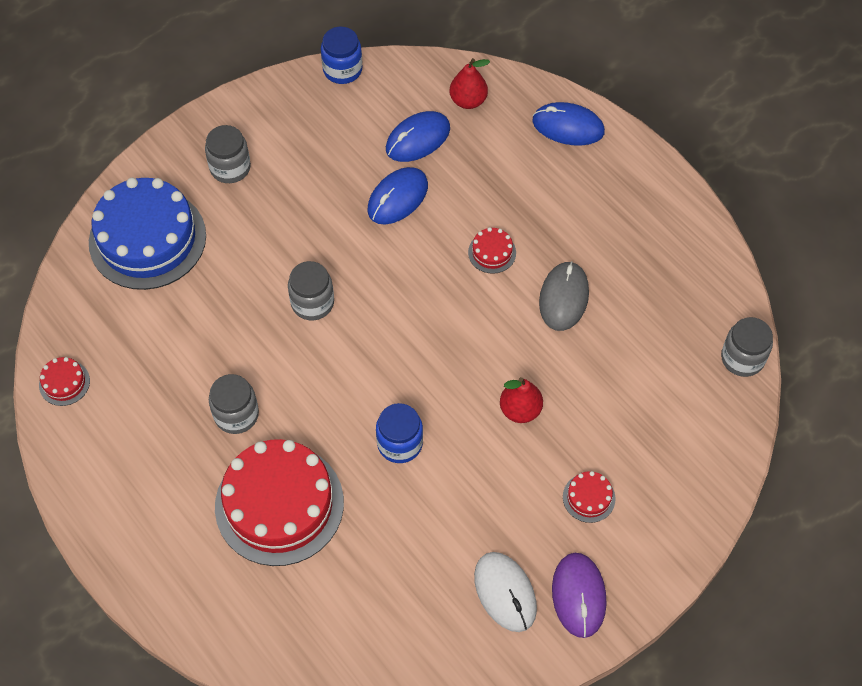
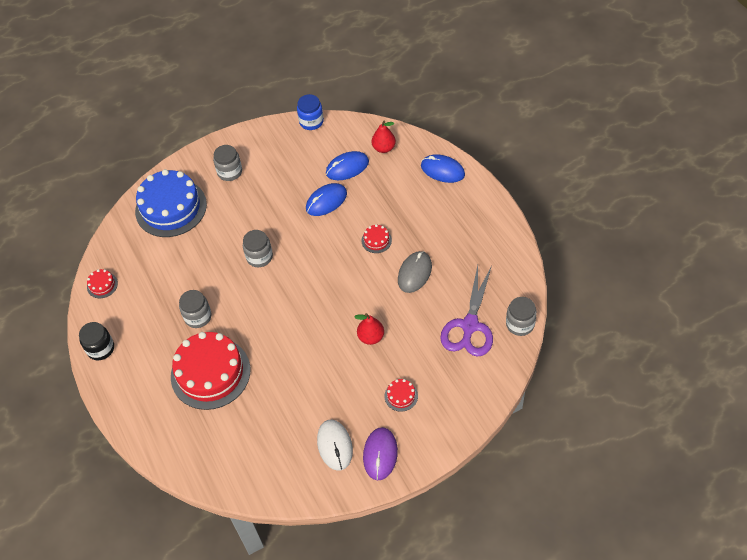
camera: 15 degrees right, 5 degrees down
(88, 489) = (100, 348): none -> black jar
(400, 443) = (292, 347): blue jar -> none
(667, 371) = (470, 325): none -> purple scissors

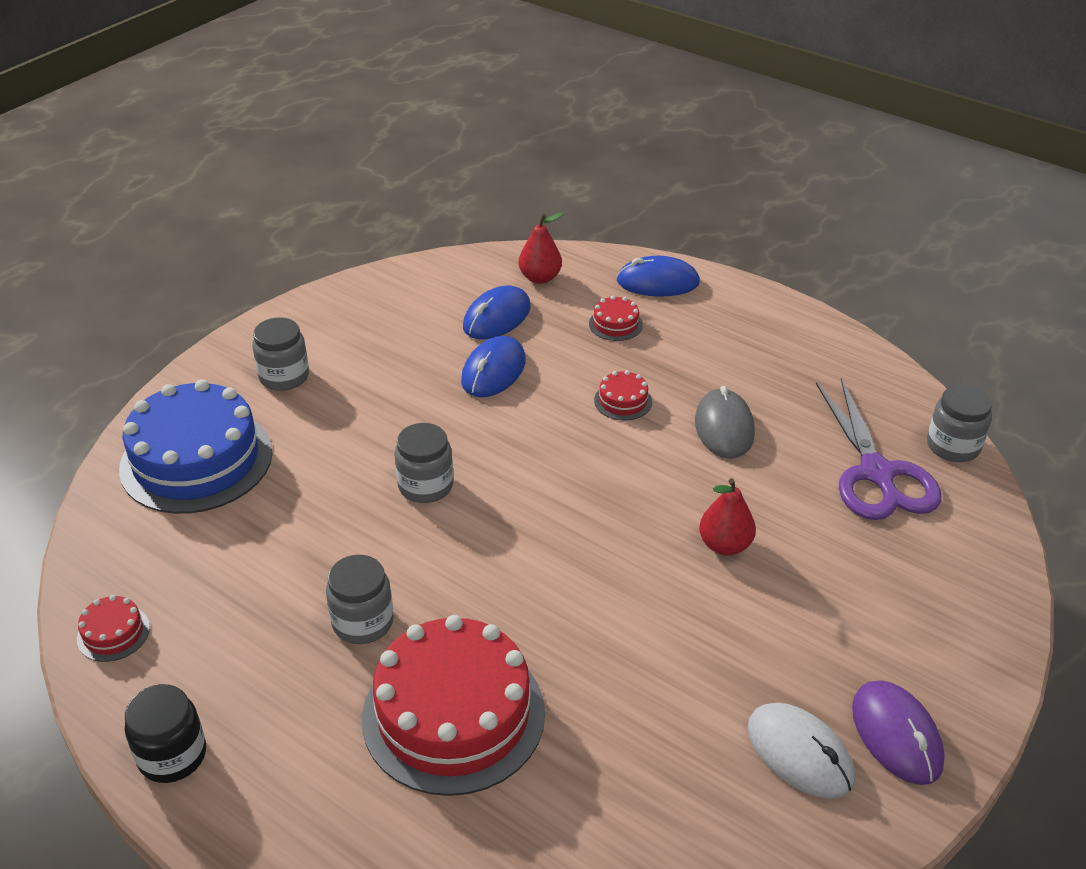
camera: 30 degrees left, 15 degrees down
(311, 121) = (390, 274): blue jar -> none
(401, 396) = (852, 620): red cake -> red cake (615, 324)

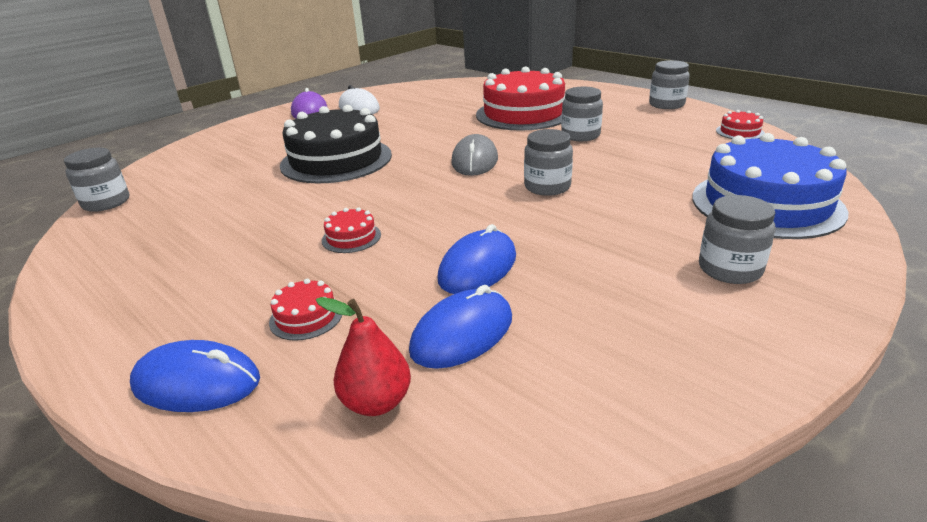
camera: 170 degrees left, 10 degrees down
(172, 755) = (666, 104): black jar -> grey jar
(724, 427) = (274, 217): grey mouse -> grey mouse (474, 160)
(724, 545) = (336, 160): red pear -> black cake
(876, 473) = (188, 189): purple scissors -> none

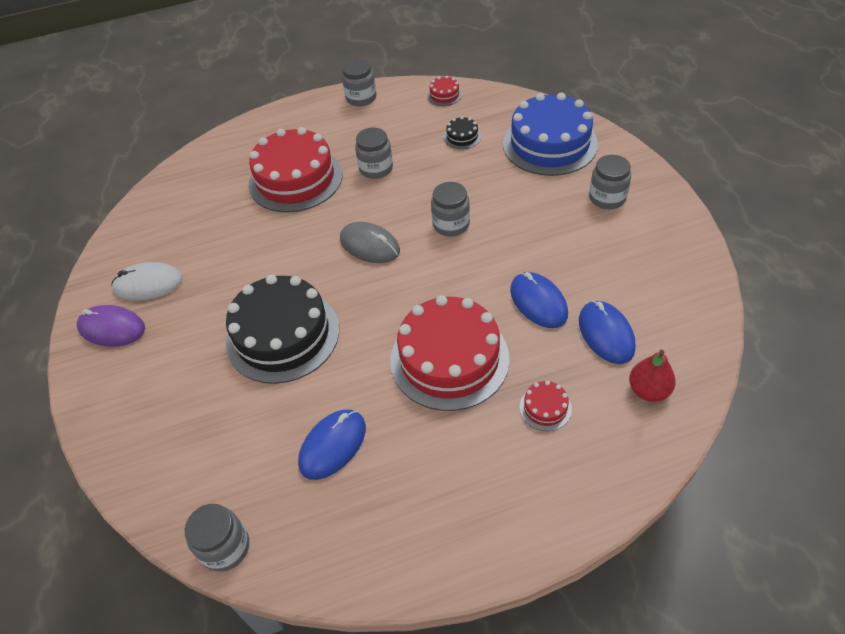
camera: 60 degrees left, 20 degrees up
(196, 382) = (589, 479): blue mouse -> blue mouse (333, 445)
(351, 237) = (449, 359): red cake -> red cake, size x2.44
(690, 156) = (462, 137): none -> black cake

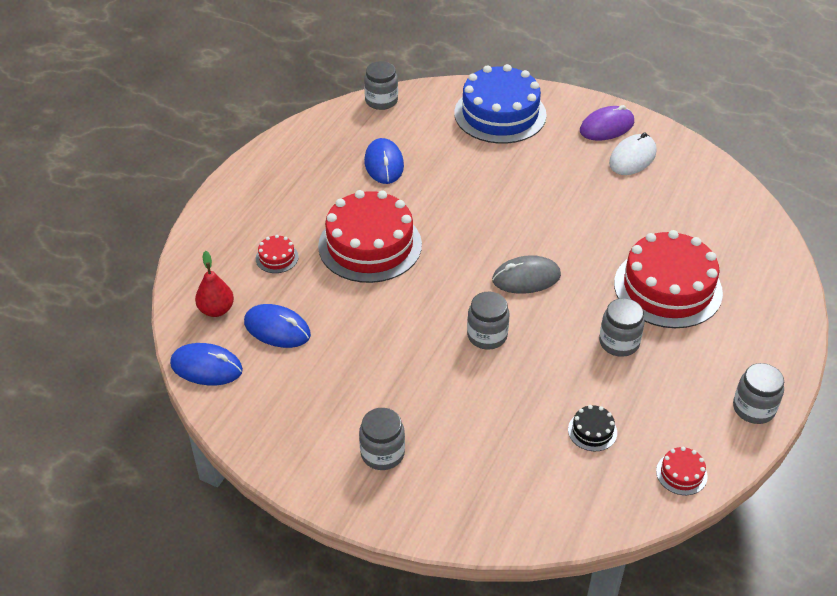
camera: 130 degrees right, 5 degrees down
(282, 335) = (496, 189): black cake -> none
(538, 302) = (349, 320): blue mouse -> blue mouse (206, 367)
(549, 144) = (499, 482): blue cake -> blue cake (500, 114)

